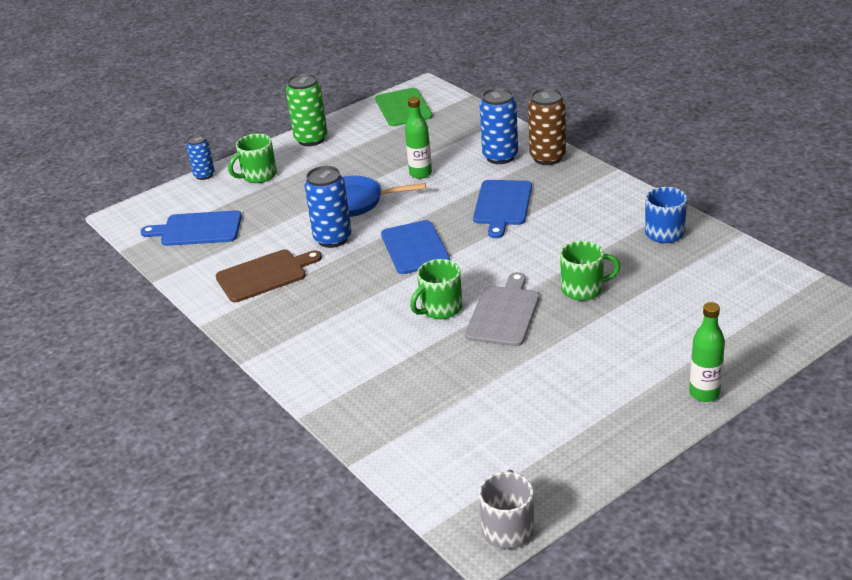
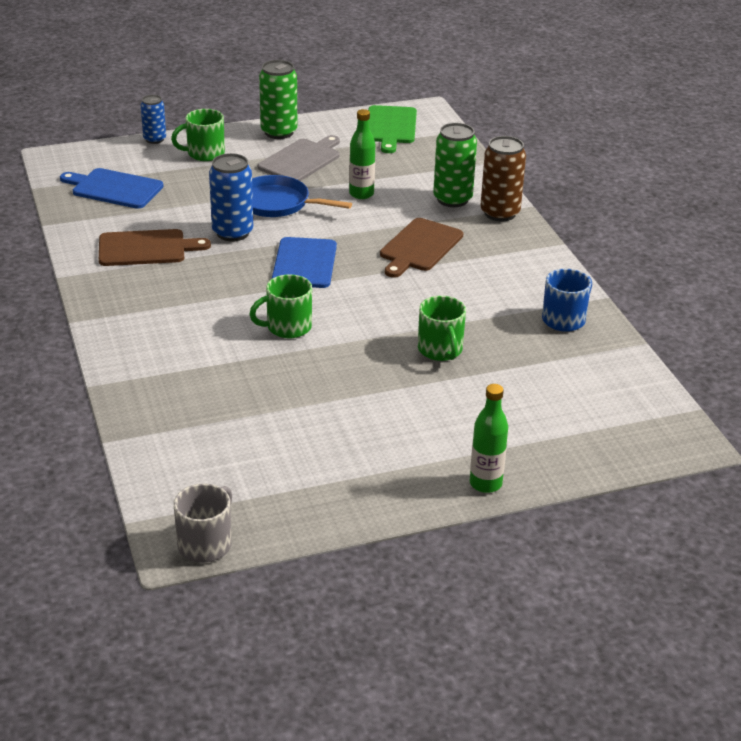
camera: 15 degrees right, 0 degrees up
(500, 157) = (452, 199): blue can -> green can
(502, 205) = (419, 247): blue cutting board -> brown cutting board
(504, 313) = (345, 350): grey cutting board -> grey cutting board (301, 160)
(583, 289) = (440, 350): green mug -> green mug turned 60 degrees clockwise

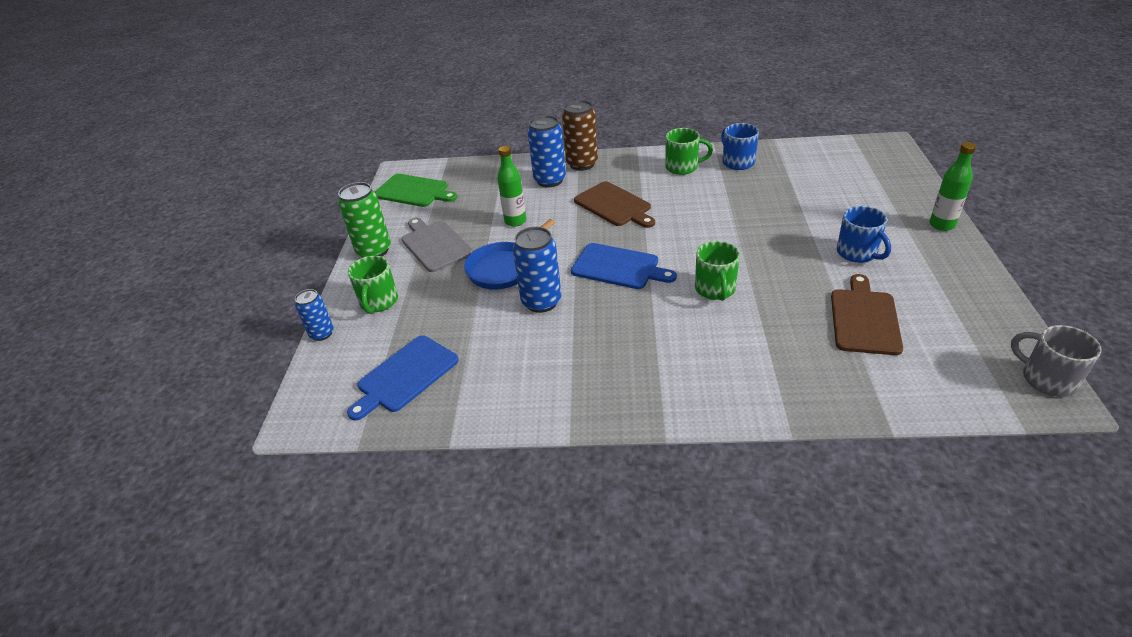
camera: 65 degrees left, 5 degrees up
(146, 248) = (542, 364): brown cutting board -> brown cutting board (864, 318)
(393, 418) = (857, 253): none -> blue mug
(440, 350) = (766, 218): green mug -> green mug (683, 167)
(452, 199) = (550, 180): green can -> blue can

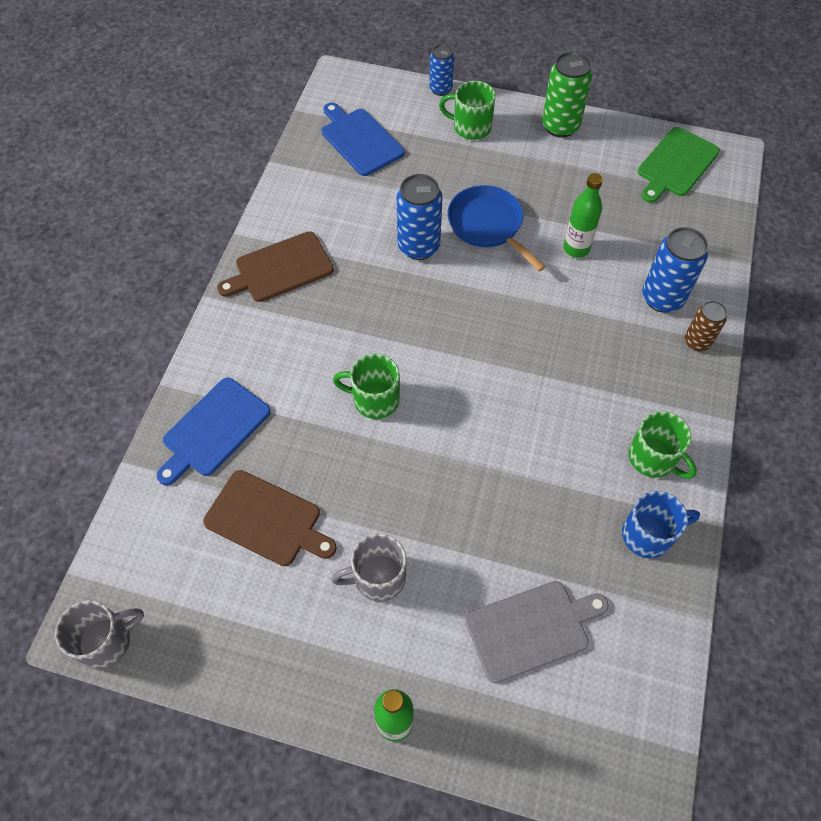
camera: 100 degrees right, 20 degrees up
(435, 245) = (553, 174): grey cutting board -> grey cutting board (531, 629)
(582, 164) = (697, 342): brown can -> brown can, size x0.62
(614, 205) = (578, 351): brown cutting board -> brown cutting board (280, 268)
(618, 267) = (449, 323): blue cutting board -> blue cutting board (213, 430)
(683, 167) = (653, 458): green mug -> green mug turned 60 degrees counterclockwise
(857, 253) = (378, 577): blue mug -> grey mug

